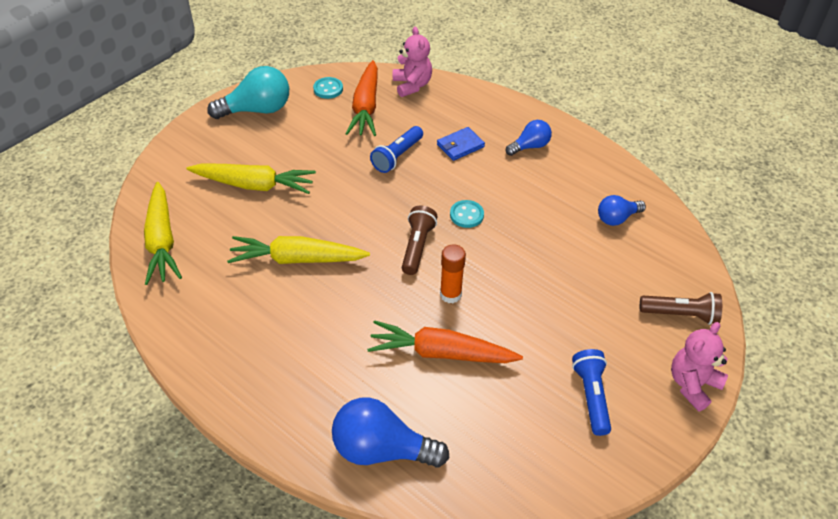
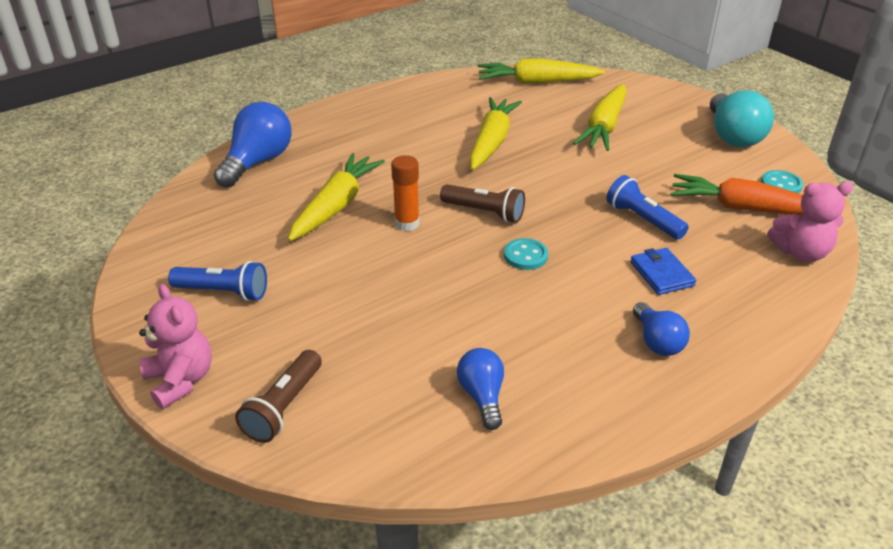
camera: 105 degrees right, 10 degrees down
(441, 353) = (336, 206): orange carrot -> yellow carrot

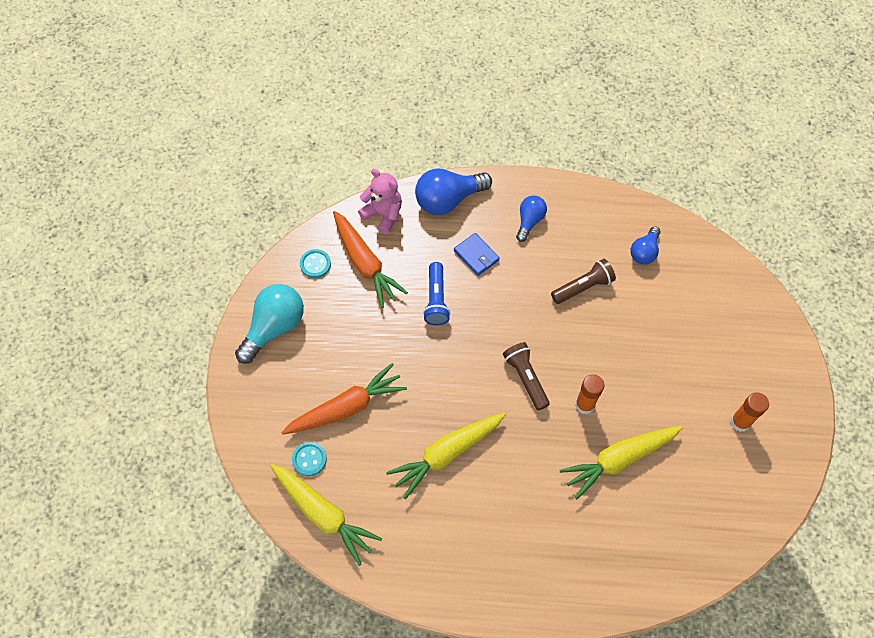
camera: 140 degrees left, 25 degrees up
(181, 380) = (792, 366): pink teddy bear -> none
(223, 292) = (740, 422): blue flashlight -> orange glue stick
(258, 162) = (644, 566): blue light bulb -> blue light bulb (448, 200)
(283, 407) = (746, 312): brown flashlight -> brown flashlight (583, 287)
(525, 256) = (537, 323): turquoise button -> turquoise button (309, 459)
(604, 127) = (346, 407): yellow carrot -> orange carrot
(662, 274) = (476, 255): blue wallet -> blue wallet turned 60 degrees counterclockwise

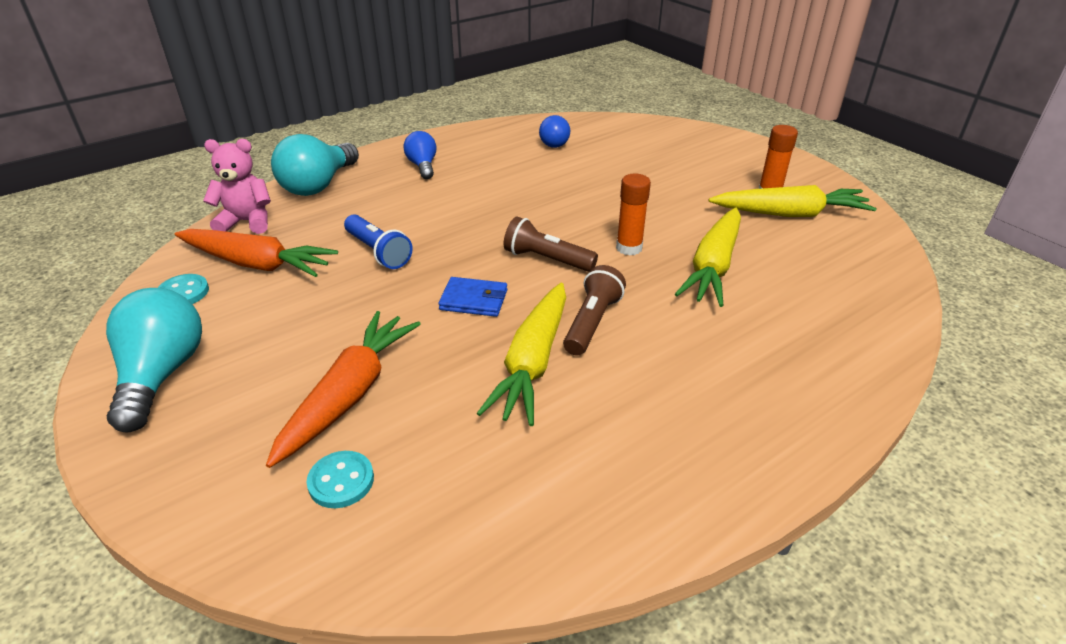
camera: 40 degrees left, 25 degrees down
(324, 514) = (426, 532): yellow carrot -> yellow carrot (790, 214)
(448, 200) = (318, 185): blue light bulb -> turquoise light bulb
(476, 255) = (391, 206): blue wallet -> blue wallet (473, 300)
(583, 287) = (526, 181): brown flashlight -> brown flashlight (592, 322)

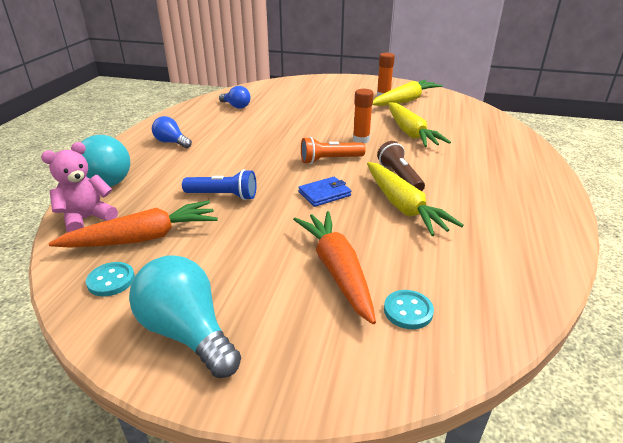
camera: 40 degrees left, 5 degrees down
(547, 259) = (330, 160): brown flashlight -> orange flashlight

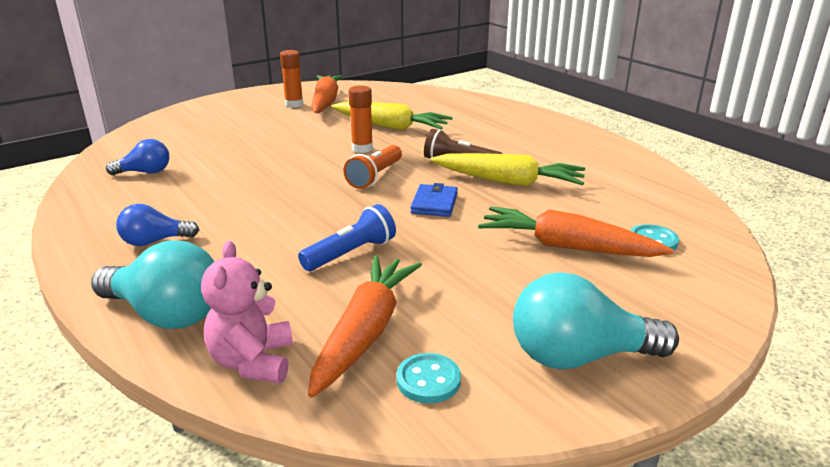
camera: 50 degrees left, 5 degrees down
(405, 101) = (325, 102): yellow carrot -> orange carrot

